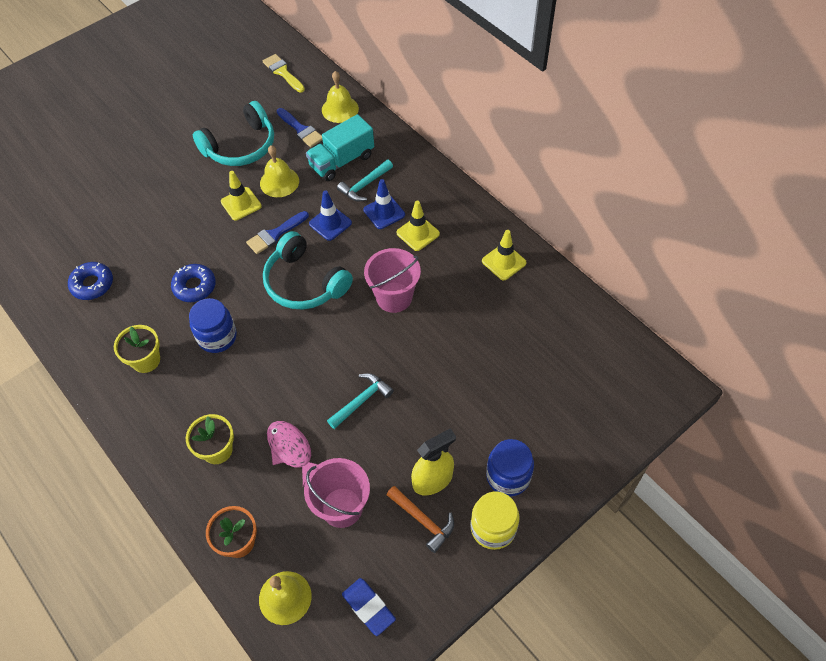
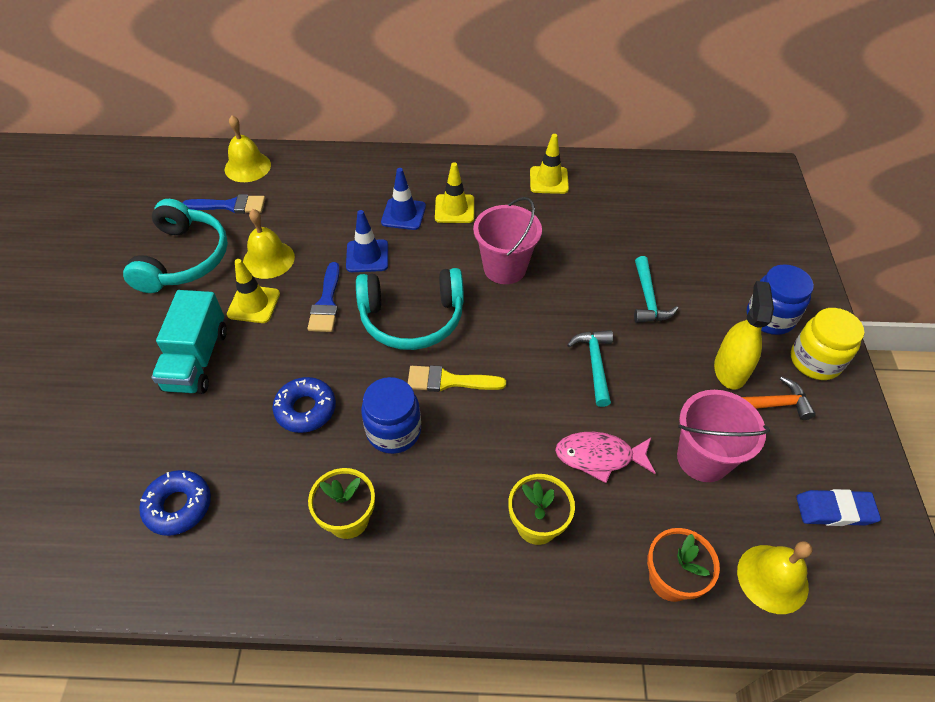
camera: 50 degrees left, 5 degrees down
(283, 72) = (144, 174): yellow brush -> yellow brush (449, 381)
(342, 161) = (307, 203): turquoise truck -> turquoise truck (197, 359)
(365, 185) = (356, 207): turquoise hammer -> turquoise hammer (648, 298)

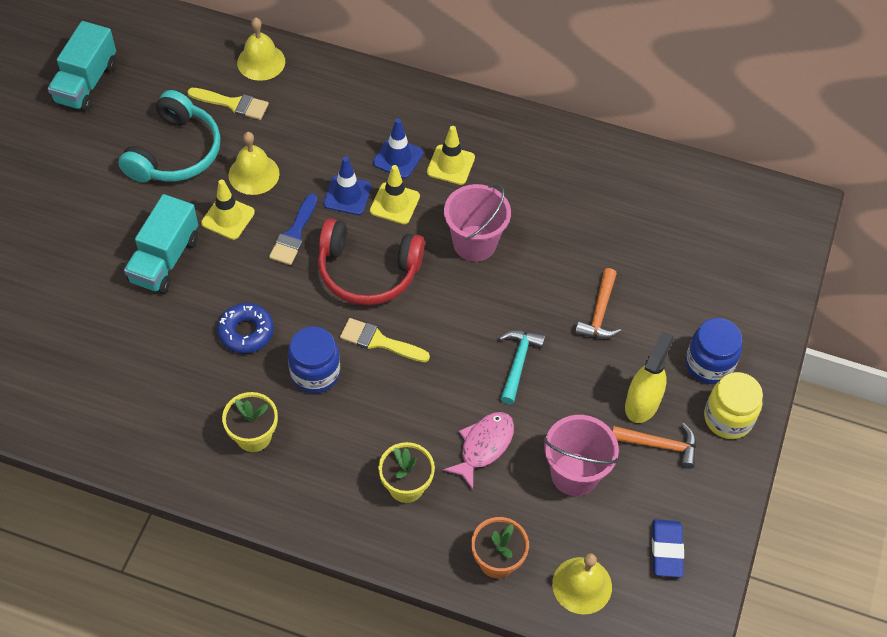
camera: 15 degrees right, 5 degrees up
(77, 220) = (86, 83): none -> turquoise truck
(178, 506) = (121, 385): blue donut -> none
(230, 206) = (232, 104): blue brush -> yellow brush
(412, 318) = (367, 272): turquoise headphones -> red headphones
(549, 180) = (560, 156): yellow traffic cone -> yellow traffic cone (394, 203)
(599, 457) = (484, 446): pink fish -> pink fish turned 105 degrees clockwise
(648, 298) = (599, 313): turquoise hammer -> orange hammer
(834, 510) = (666, 550): blue eraser -> blue eraser turned 75 degrees clockwise

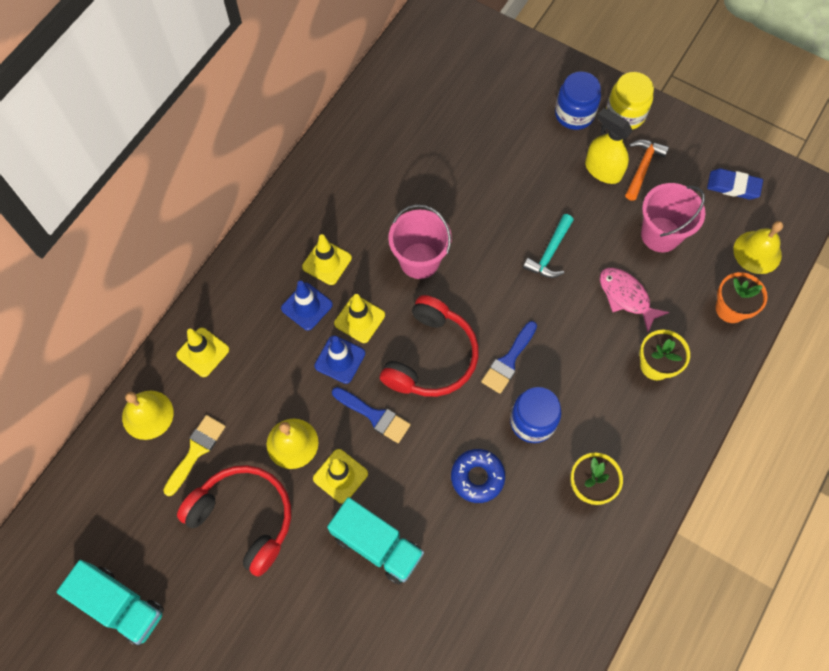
camera: 75 degrees left, 10 degrees up
(176, 152) = (244, 518): turquoise headphones -> red headphones
(330, 88) = (203, 352): none -> yellow traffic cone
(379, 341) = (509, 360): yellow brush -> blue brush
(518, 363) = (550, 253): turquoise hammer -> turquoise hammer turned 90 degrees counterclockwise
(599, 313) = (511, 179): orange hammer -> none

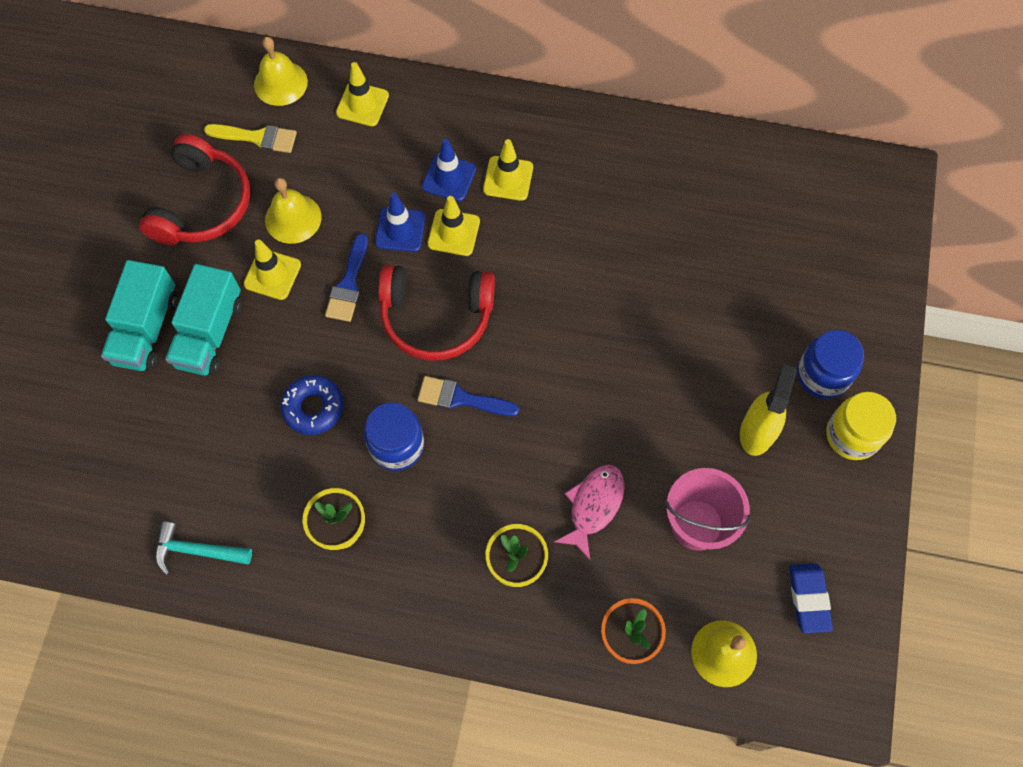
camera: 70 degrees right, 0 degrees up
(120, 605) = (89, 134): turquoise truck -> turquoise truck (146, 329)
(419, 260) = (548, 268): pink bucket -> none
(550, 253) = (616, 403): turquoise hammer -> turquoise hammer (197, 551)
(642, 167) = (783, 477): orange hammer -> none

